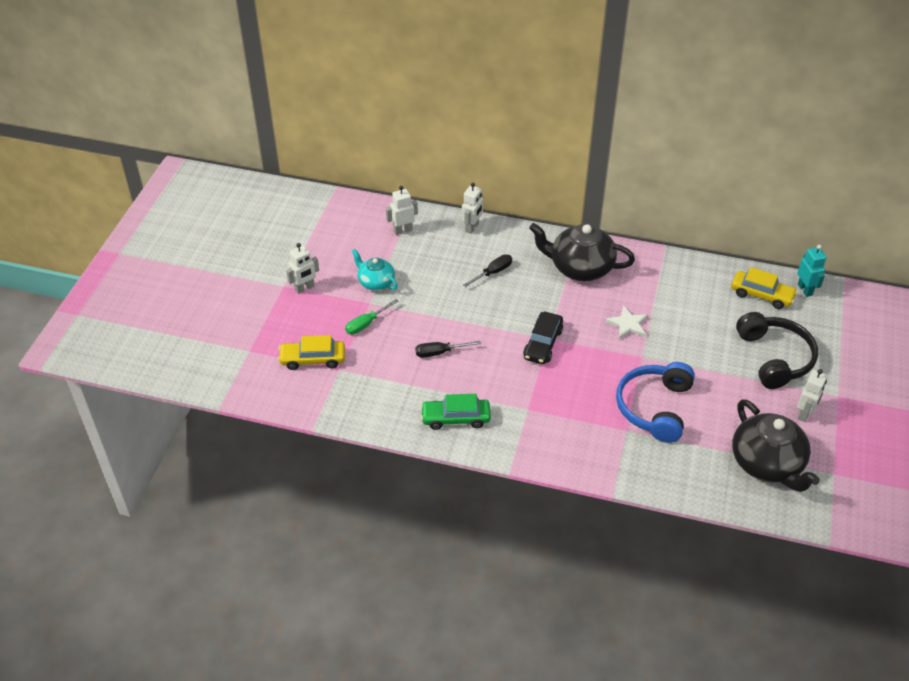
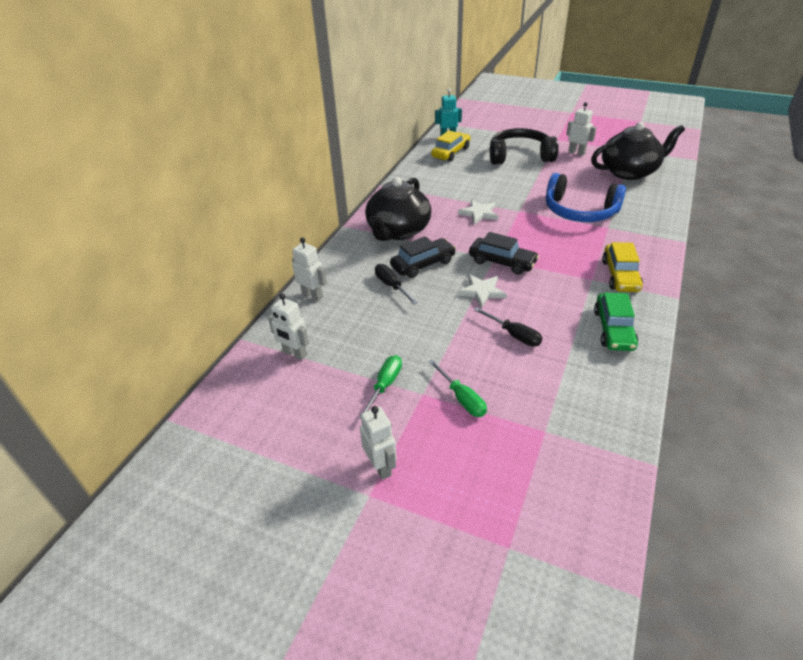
camera: 80 degrees left, 5 degrees down
(313, 359) = (527, 460): yellow car -> yellow car (620, 275)
(375, 282) = (385, 385): turquoise teapot -> green screwdriver
(403, 230) = (295, 353): white robot -> white robot turned 45 degrees counterclockwise
(439, 352) = (514, 335): black screwdriver -> black screwdriver turned 45 degrees counterclockwise
(495, 331) = (482, 291): none -> white star
(528, 289) = (423, 264): none -> black car

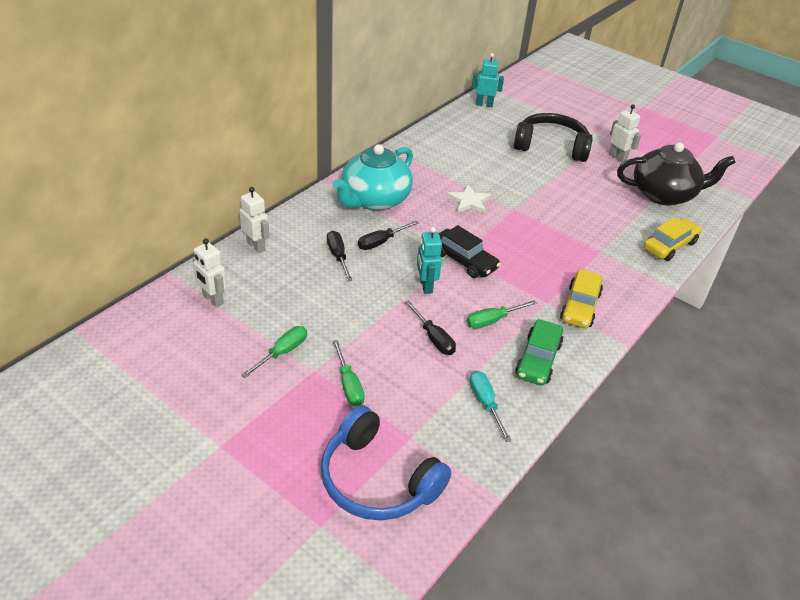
camera: 10 degrees right, 0 degrees up
(381, 466) = (242, 425): white robot -> none
(398, 231) = (374, 200): black teapot -> turquoise teapot
(423, 264) = (381, 242): black car -> black screwdriver
(451, 152) = (477, 124): yellow car -> yellow car (670, 245)
(482, 291) = (425, 286): white star -> turquoise robot
(555, 306) = (492, 321): none -> green screwdriver
(579, 211) = (579, 226): blue headphones -> blue headphones (377, 480)
(592, 381) = (485, 403): none -> turquoise screwdriver

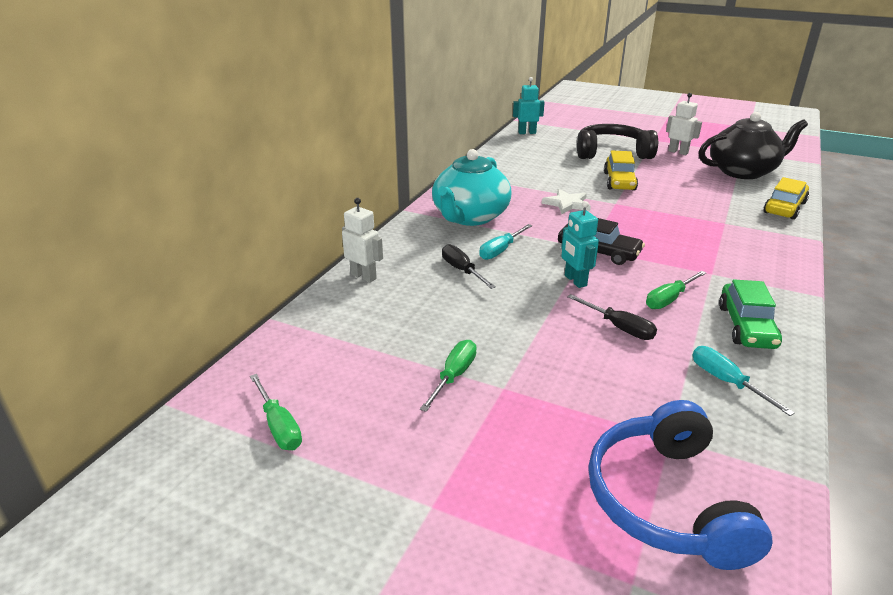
camera: 10 degrees left, 10 degrees down
(212, 299) = (338, 337): white robot -> none
(349, 385) = (556, 395): green screwdriver -> green screwdriver (279, 426)
(377, 480) = (665, 500): blue headphones -> blue headphones turned 60 degrees clockwise
(381, 242) = (501, 250): black screwdriver -> turquoise screwdriver
(580, 307) = (746, 271): yellow car -> yellow car (619, 181)

